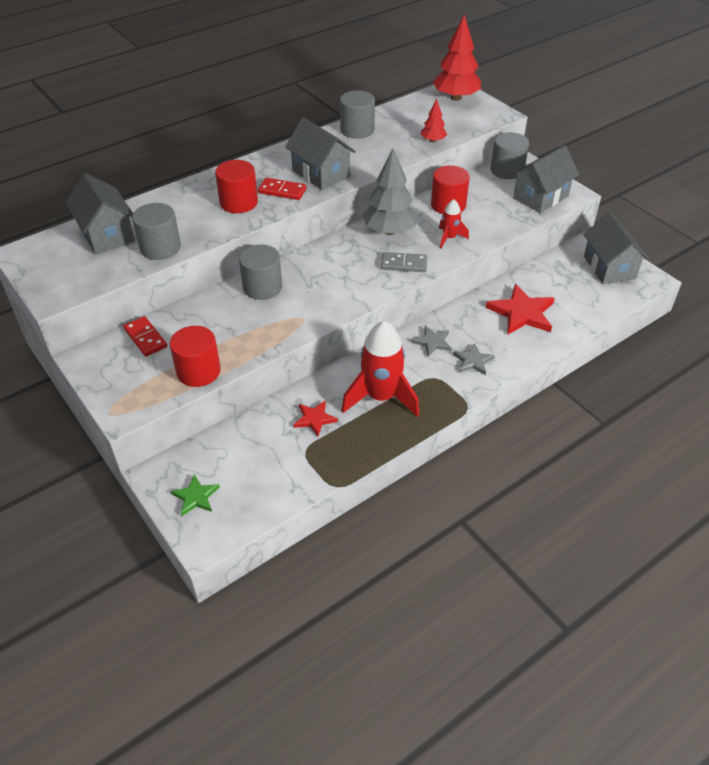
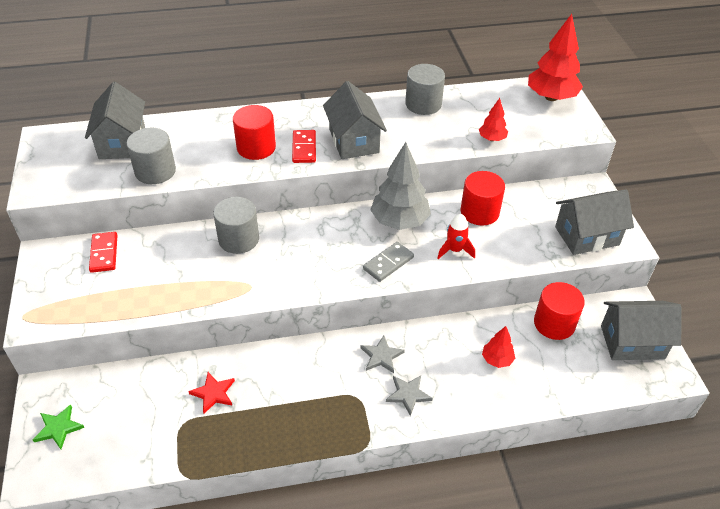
camera: 25 degrees right, 0 degrees up
(198, 371) = (122, 305): red cylinder -> red cylinder (554, 323)
(282, 191) = (304, 148): red domino -> red domino turned 45 degrees clockwise
(381, 397) = (290, 396): red rocket -> none
(404, 264) = (388, 263): grey domino -> grey domino turned 75 degrees counterclockwise
(507, 170) = (570, 193): grey cylinder -> none
(522, 313) = (497, 359): red star -> red tree
(609, 267) = (632, 342): grey house -> grey house turned 75 degrees clockwise

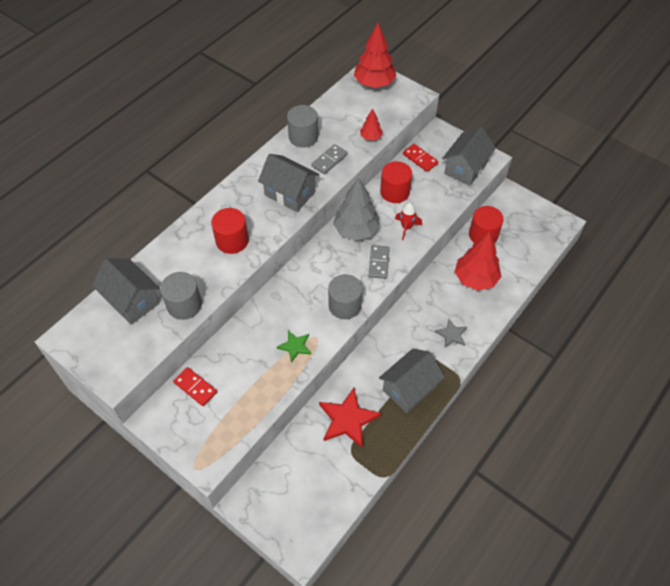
camera: 40 degrees left, 10 degrees up
(58, 428) = (281, 515): green star -> green star (295, 346)
(213, 393) = (347, 419): red star -> red star, size x1.78
(238, 239) = (272, 312): grey cylinder -> grey cylinder (345, 305)
(304, 148) = (264, 220): red domino -> red domino (420, 159)
(381, 356) = (415, 323): grey star -> none
(425, 136) = (329, 160): none -> grey domino
(497, 359) = (475, 279): red tree -> red tree, size x1.97
(632, 342) = (529, 218): grey house -> grey house (409, 388)

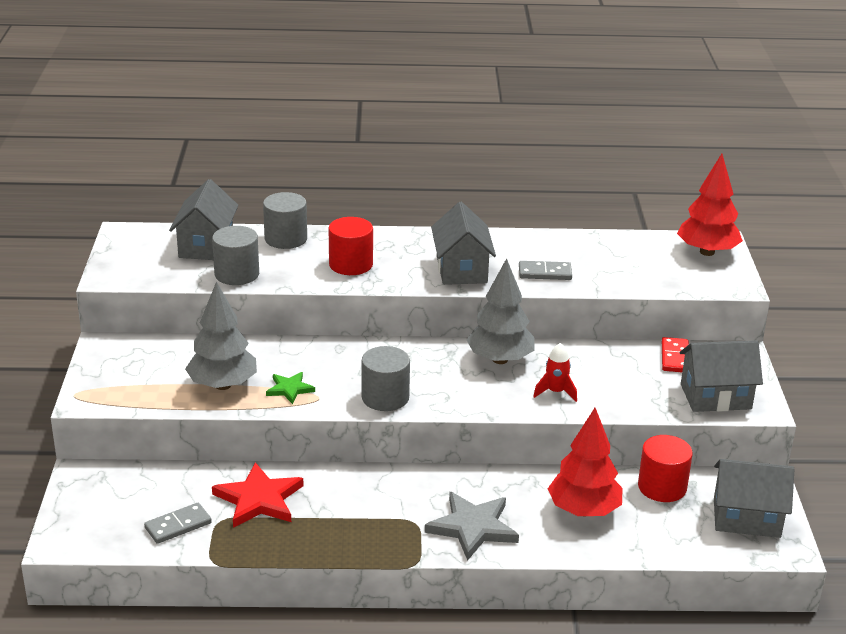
camera: 50 degrees right, 25 degrees down
(195, 387) = (167, 352): red domino -> none
(260, 378) = (222, 385): none -> grey tree
(303, 137) = (552, 244): grey cylinder -> grey cylinder (286, 239)
(371, 137) = (621, 283): red tree -> none
(378, 263) = (476, 395): grey domino -> grey domino (178, 525)
(394, 192) = (596, 361): red cylinder -> none
(409, 388) = (354, 527): grey house -> grey house (746, 518)
(451, 334) = (473, 527): grey star -> grey star, size x1.78

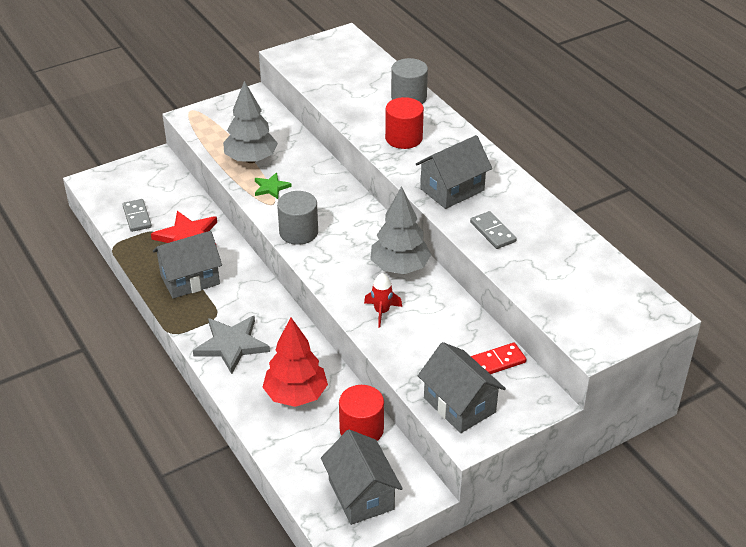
camera: 60 degrees right, 10 degrees up
(178, 525) = (137, 217): grey domino -> grey domino turned 45 degrees clockwise
(206, 246) = (363, 71): grey house -> grey house (190, 279)
(237, 274) = (339, 98): grey cylinder -> none
(707, 252) = (633, 311): red tree -> none

